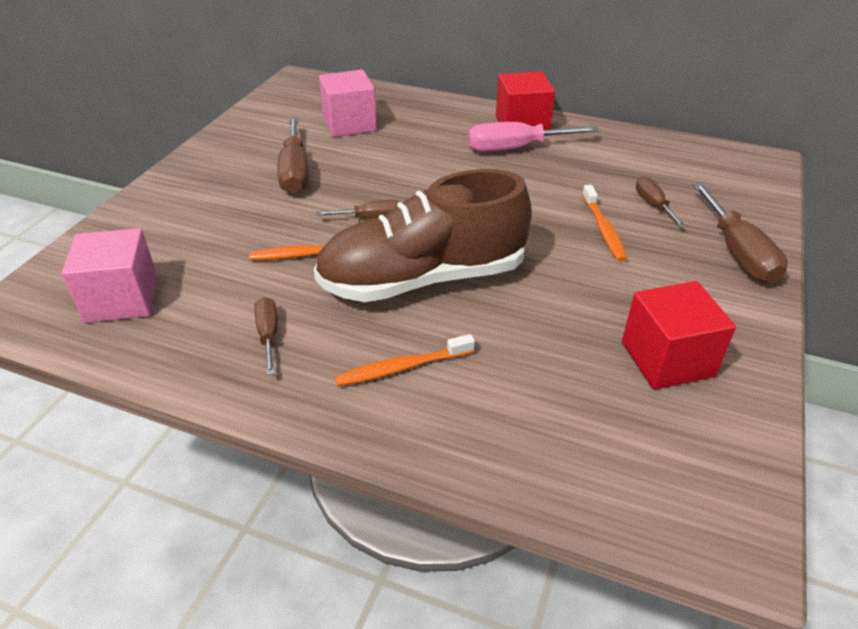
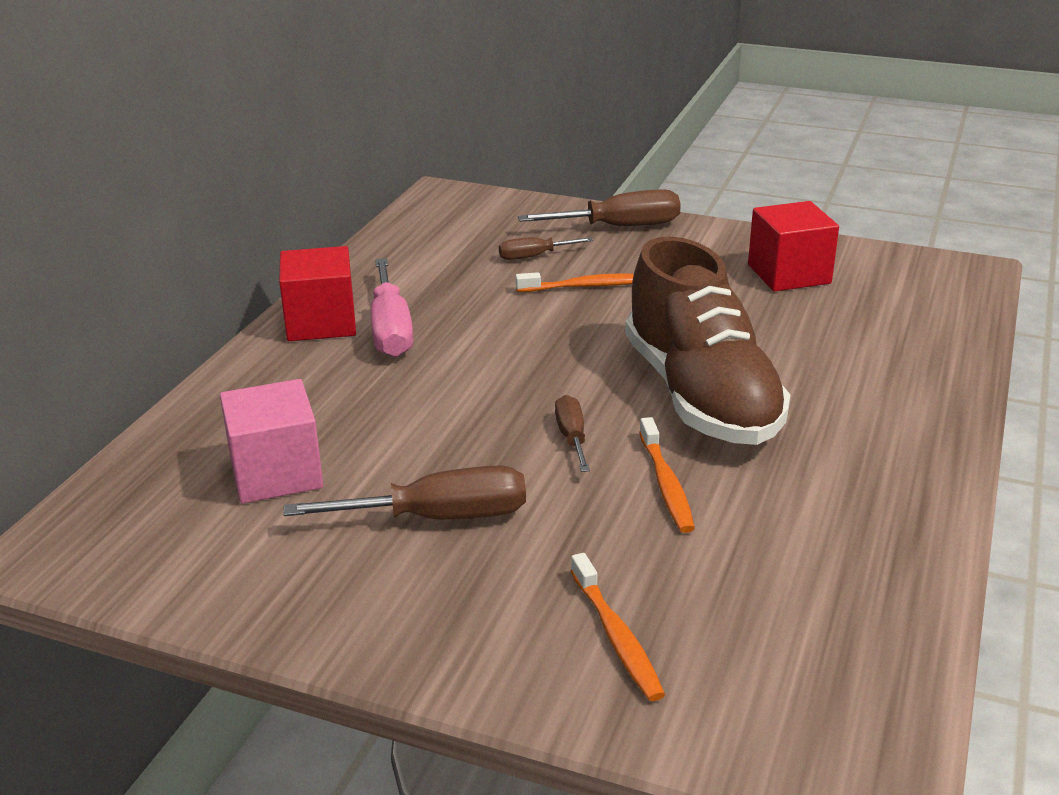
camera: 90 degrees left, 10 degrees down
(122, 299) = (809, 646): pink cube -> none
(268, 335) = (837, 498): brown screwdriver -> none
(402, 367) = (855, 405): orange toothbrush -> orange toothbrush (616, 636)

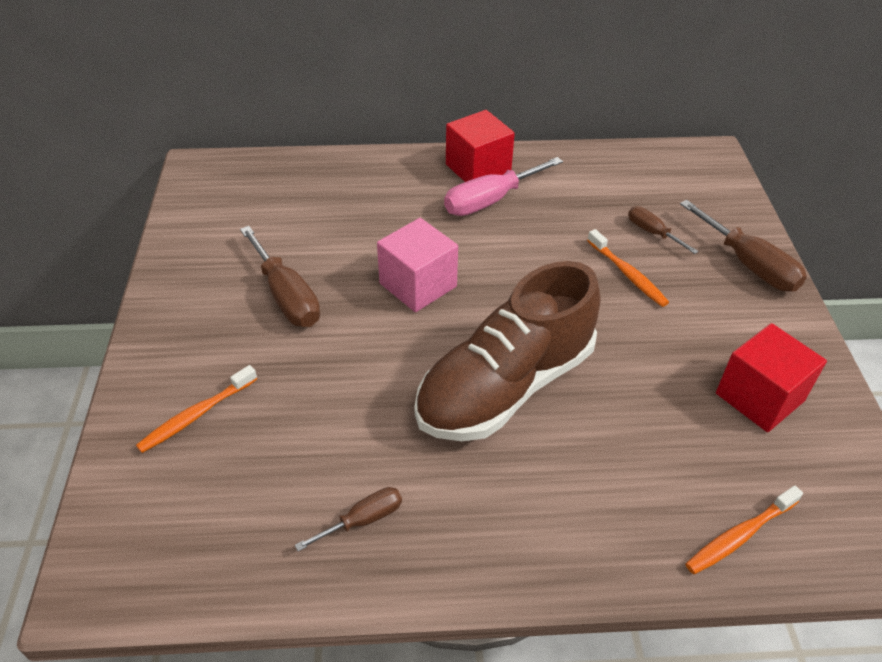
camera: 65 degrees right, 15 degrees up
(276, 473) = (301, 215): pink cube -> pink cube (418, 285)
(572, 437) = (407, 330): brown screwdriver -> brown screwdriver (363, 520)
(666, 484) = (374, 396): orange toothbrush -> orange toothbrush (739, 535)

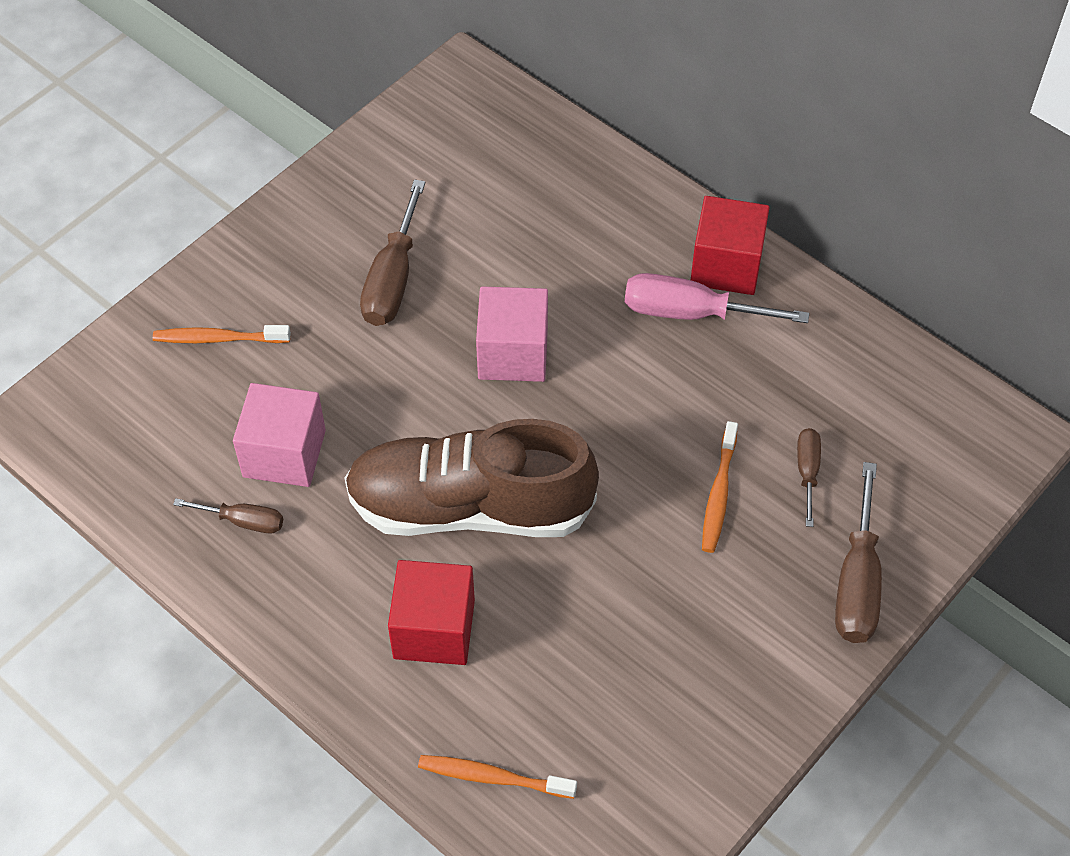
camera: 45 degrees right, 10 degrees up
(338, 451) = (284, 453): none -> pink cube
(759, 397) = (672, 700): red cube -> red cube (434, 629)

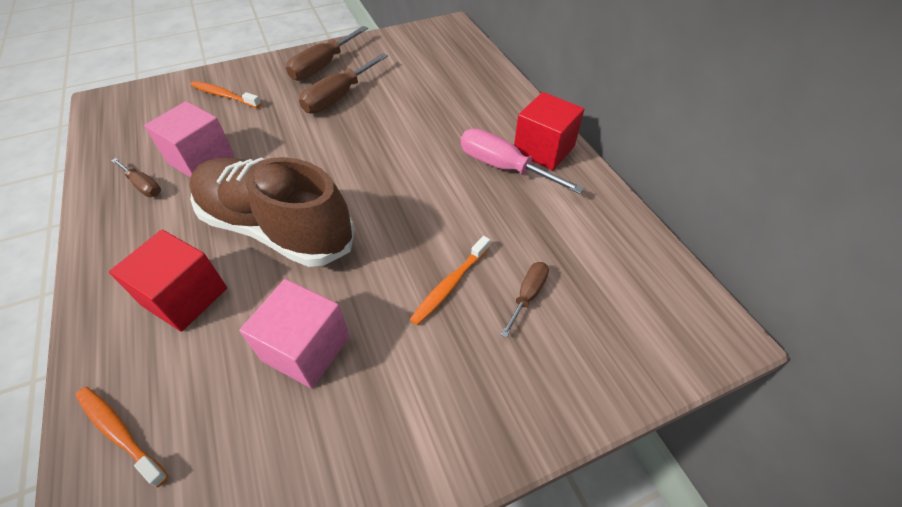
camera: 25 degrees right, 5 degrees down
(513, 353) = (375, 153): pink cube -> pink cube (306, 348)
(857, 581) = (522, 400): brown screwdriver -> brown screwdriver (323, 66)

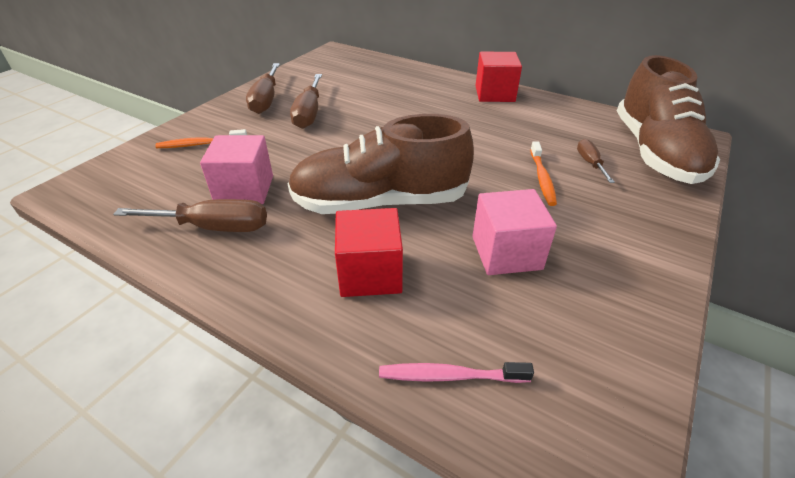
camera: 35 degrees left, 10 degrees down
(120, 433) = (450, 376): orange toothbrush -> pink toothbrush
(143, 186) = (214, 227): brown screwdriver -> brown screwdriver, size x1.76
(503, 167) = (484, 110): pink screwdriver -> none
(629, 325) = (655, 152): none -> brown shoe

